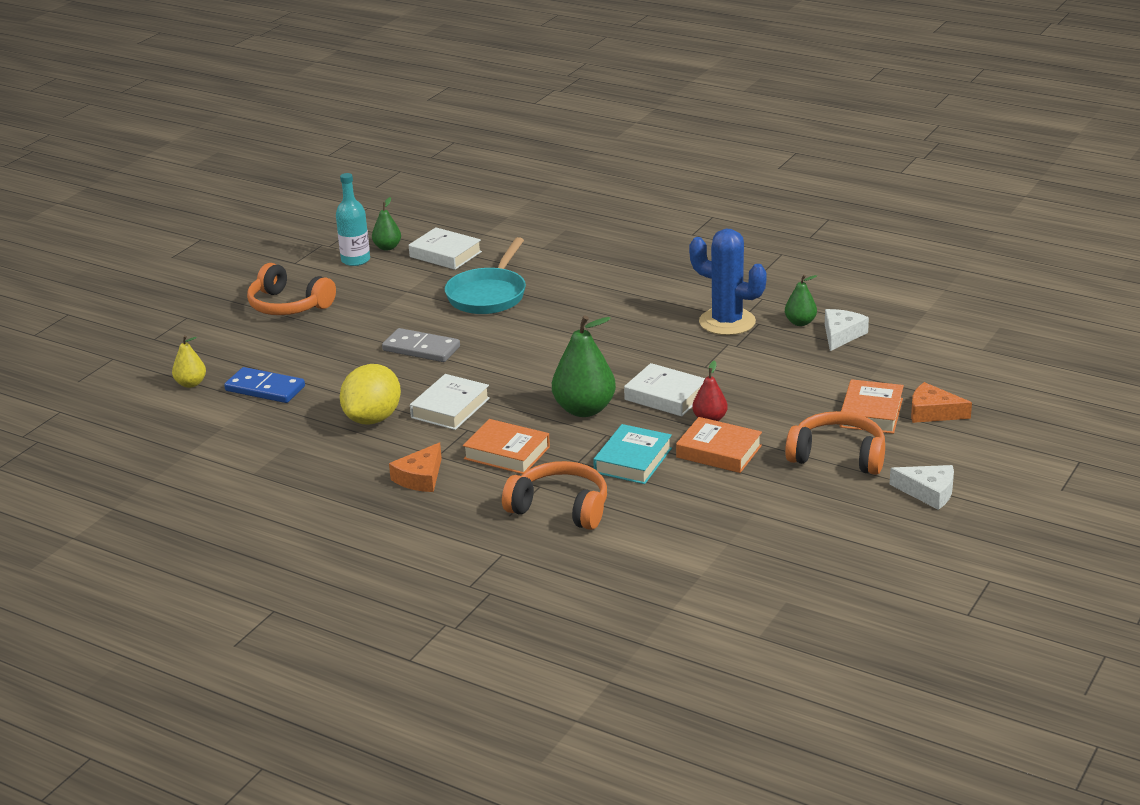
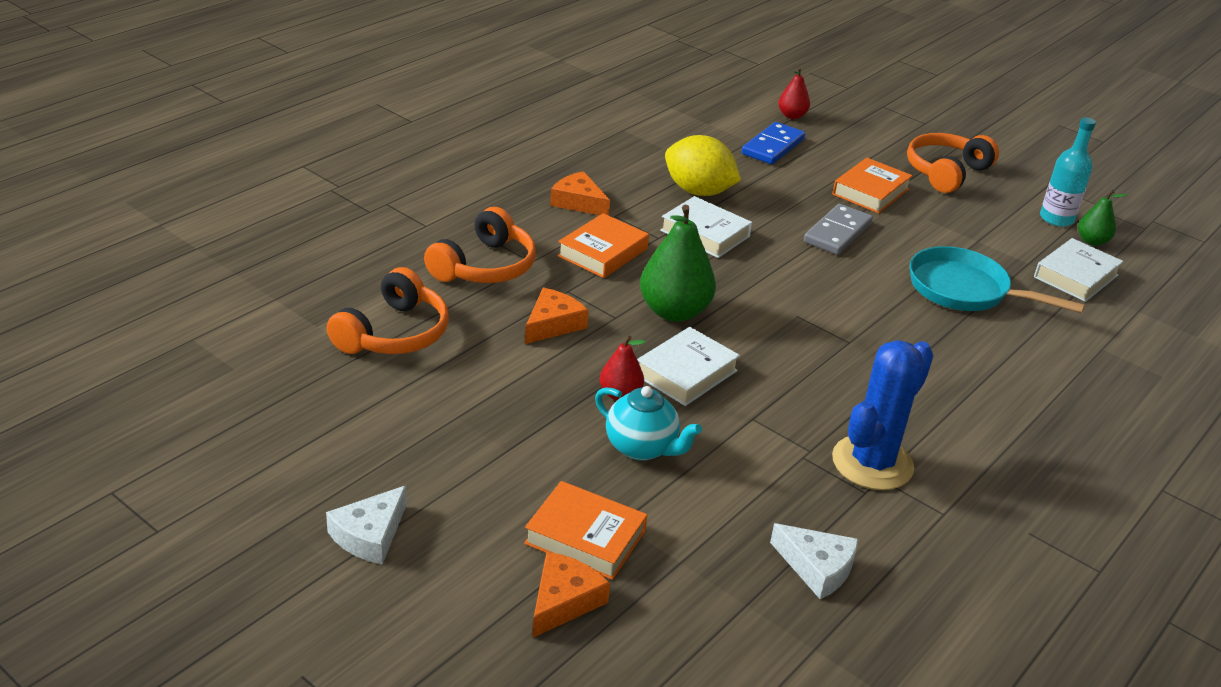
camera: 95 degrees right, 5 degrees up
(191, 384) = (792, 116): yellow pear -> red pear
(633, 460) = (553, 324): turquoise book -> orange cheese
(719, 451) = (545, 386): orange book -> orange book (871, 192)
(766, 403) = (642, 448): none -> turquoise teapot
(800, 322) = (862, 534): green pear -> none
(838, 456) = (492, 478): orange headphones -> orange headphones (394, 333)

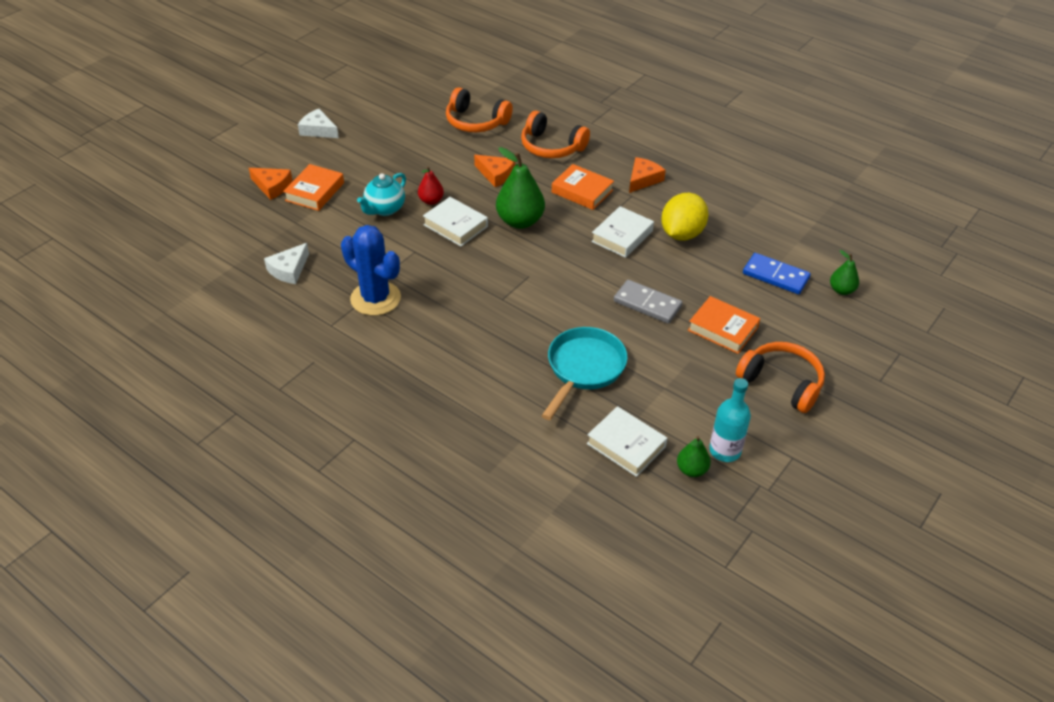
camera: 90 degrees right, 10 degrees up
(792, 116) = (841, 290): red pear -> green pear

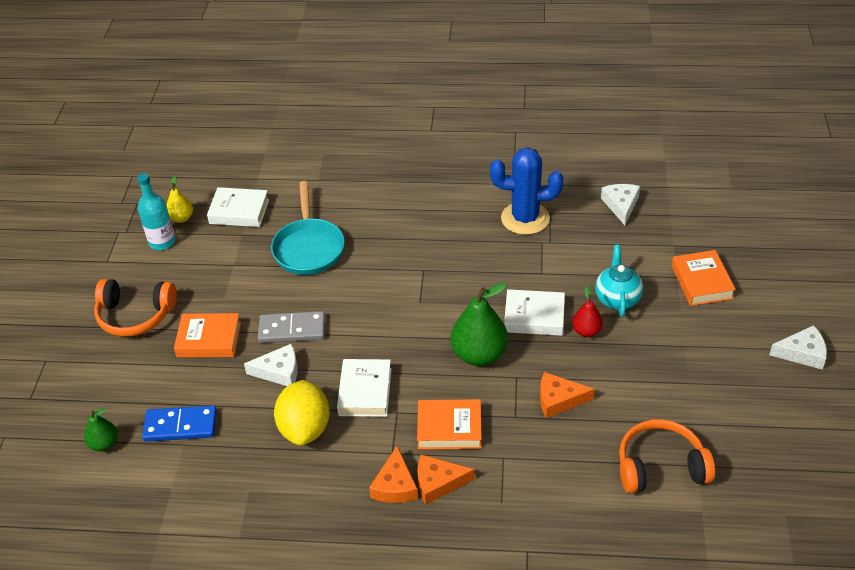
camera: 150 degrees right, 0 degrees up
(272, 186) = (745, 266): orange cheese -> orange cheese (438, 482)
(551, 147) = (538, 477): orange headphones -> none
(678, 278) = (279, 371): none -> white cheese
(691, 470) = (181, 218): green pear -> yellow pear

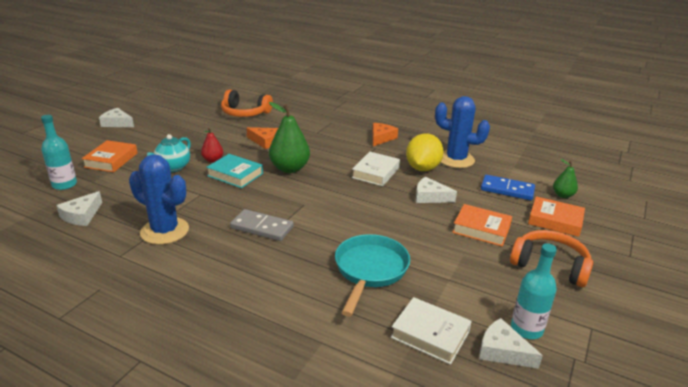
camera: 160 degrees left, 15 degrees down
(181, 218) = (502, 351): yellow pear -> white cheese
(261, 472) = (456, 159): none -> blue cactus
(292, 329) = (411, 216): grey domino -> grey domino (262, 227)
(438, 482) = (358, 134): orange cheese -> none
(449, 428) = (336, 147): orange book -> orange book (555, 220)
(534, 317) = (235, 175): white book -> turquoise book
(694, 230) = (64, 184): none -> turquoise bottle

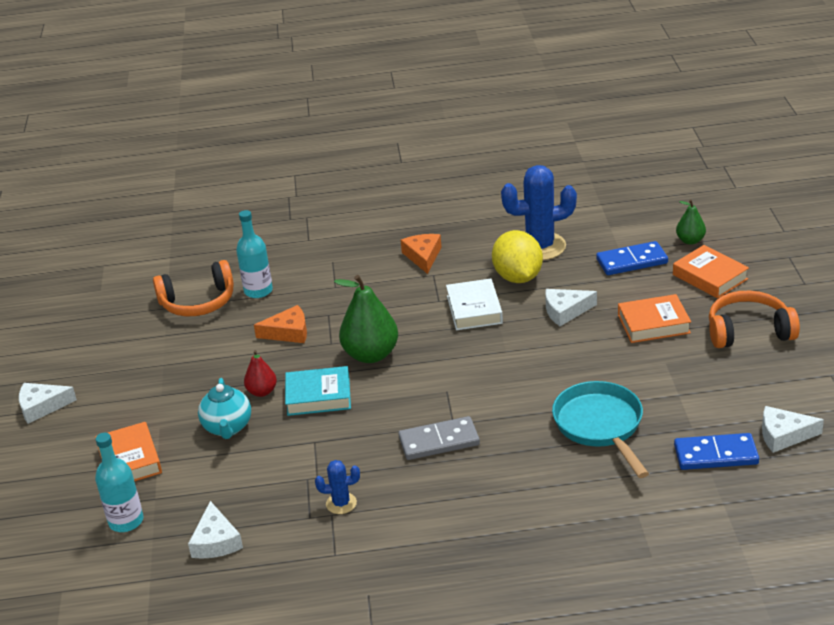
camera: 30 degrees left, 5 degrees up
(165, 231) = (341, 503): blue cactus -> blue cactus, size x0.49
(430, 334) = (715, 455): white book -> blue domino
(526, 329) = (784, 405): turquoise bottle -> turquoise bottle (258, 291)
(555, 220) = (710, 277): orange book -> orange book turned 60 degrees clockwise

